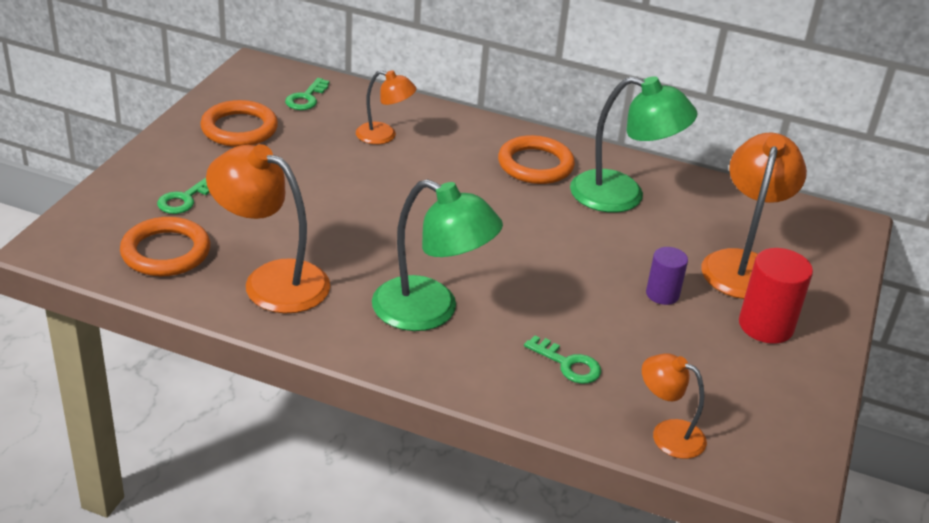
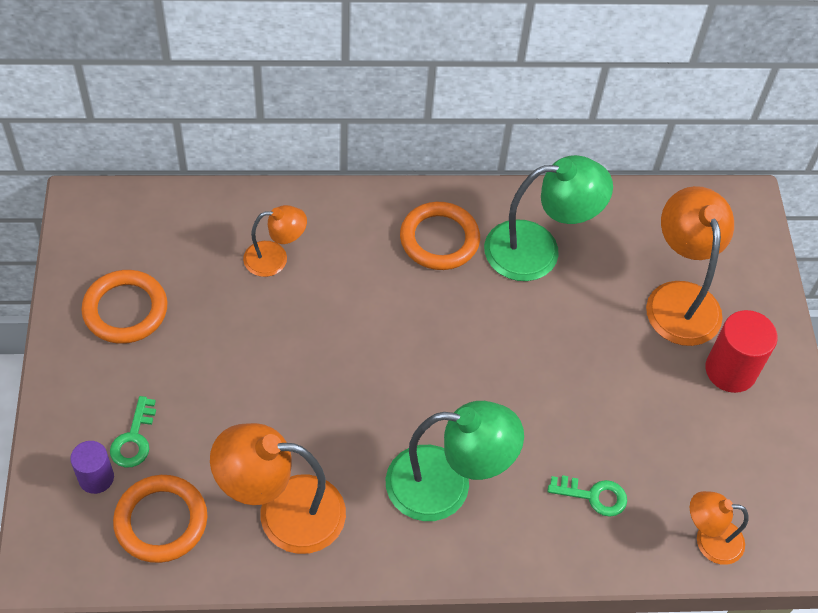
camera: 25 degrees left, 20 degrees up
(306, 98) = (166, 233): green key -> none
(662, 294) = (630, 369): purple cylinder -> purple cylinder (96, 478)

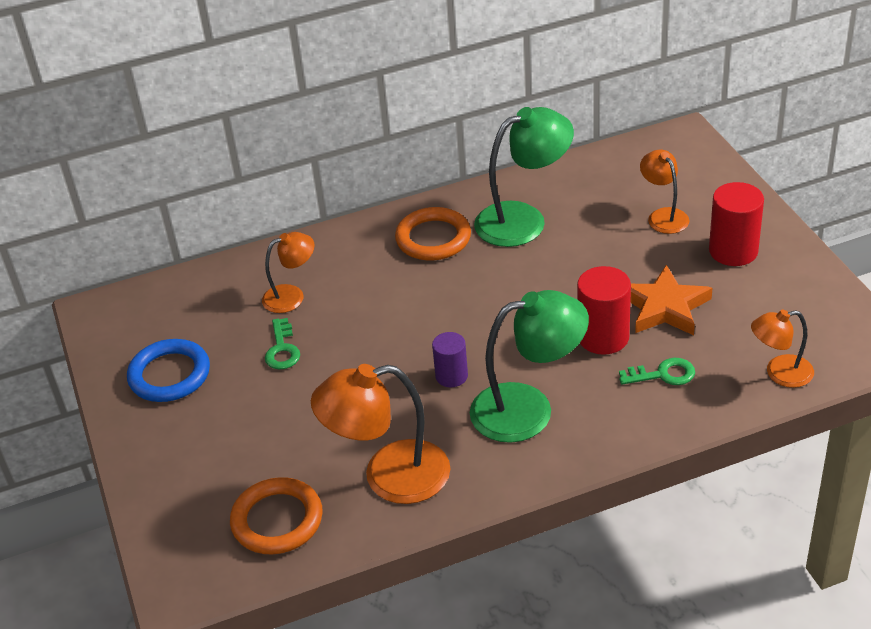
camera: 10 degrees left, 15 degrees down
(96, 478) = (199, 507): purple cylinder -> purple cylinder (451, 376)
(125, 310) = (169, 375): orange ring -> blue ring
(134, 439) = (222, 467): green key -> green key (282, 349)
(555, 427) = (603, 337): none -> red cylinder
(631, 414) = (665, 307): none -> orange star
(680, 299) = (663, 216): orange lamp -> orange lamp, size x0.57

